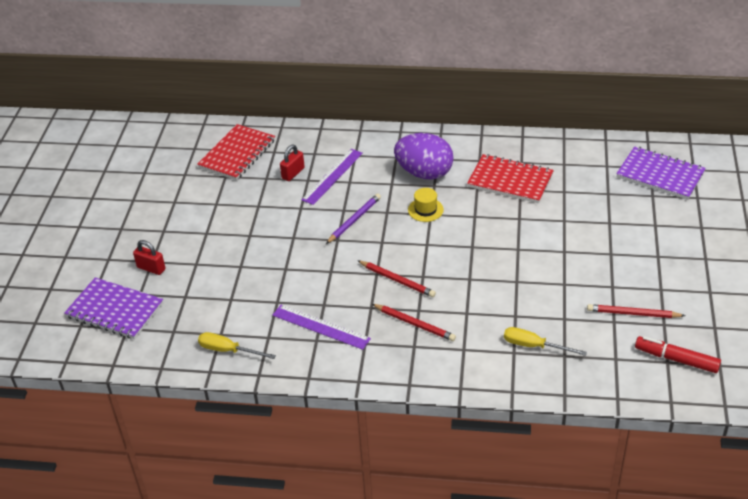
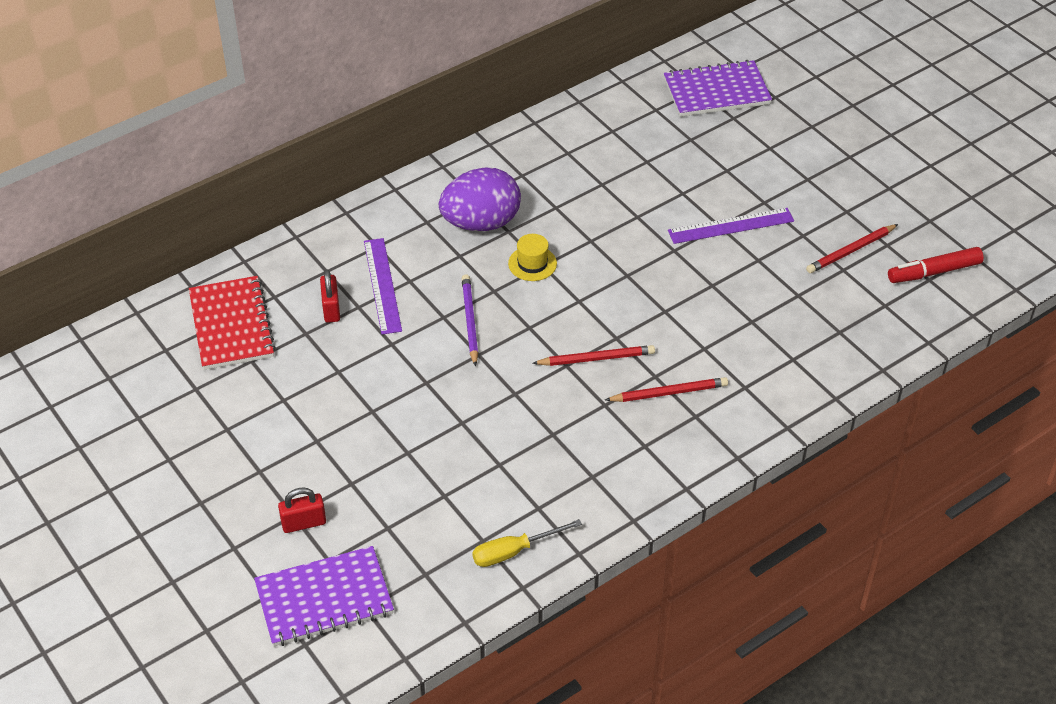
camera: 45 degrees left, 5 degrees up
(321, 327) = (579, 459): purple ruler -> purple ruler (731, 226)
(510, 181) = (581, 180): red notebook -> none
(534, 346) = (803, 340): yellow screwdriver -> none

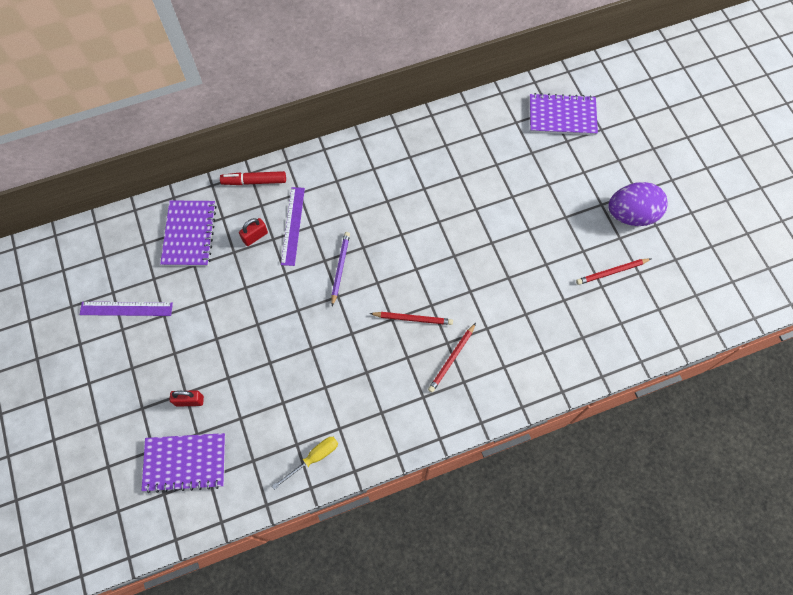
camera: 15 degrees right, 20 degrees up
(231, 325) = (189, 234): red notebook -> purple notebook
(331, 309) = (255, 236): red padlock -> red padlock turned 45 degrees clockwise
(481, 223) = (371, 190): purple egg -> purple egg (631, 214)
(514, 551) = (313, 458): yellow screwdriver -> yellow screwdriver turned 150 degrees clockwise
(532, 263) = (394, 231): yellow hat -> none
(668, 393) = (452, 358): red pencil -> red pencil turned 120 degrees clockwise
(731, 226) = (536, 231): purple ruler -> purple ruler (126, 308)
(934, 272) = (664, 303): red marker -> red marker (254, 181)

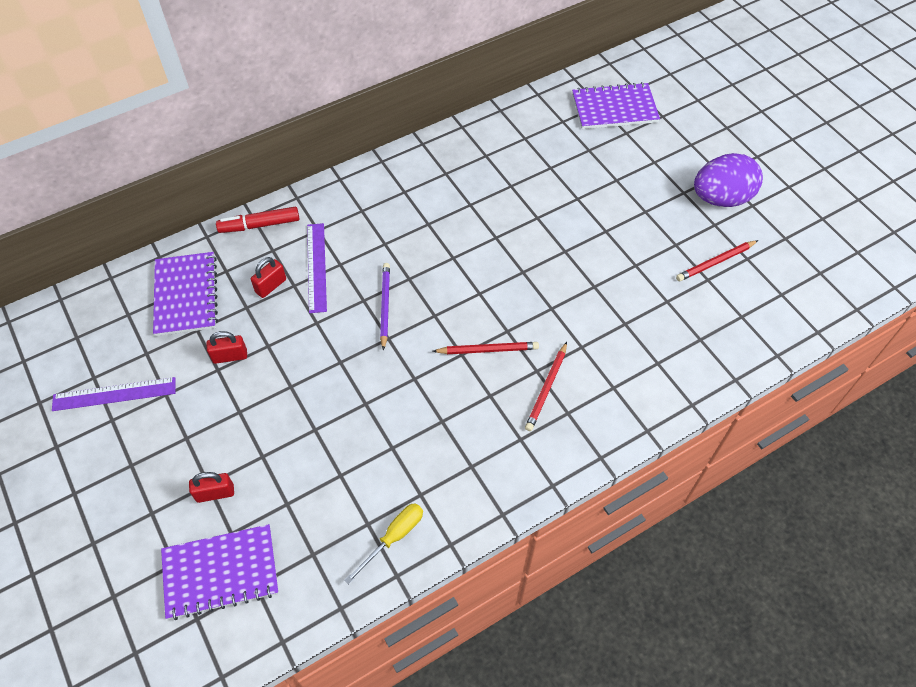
camera: 10 degrees left, 10 degrees down
(215, 292) = (230, 356): none -> red padlock

